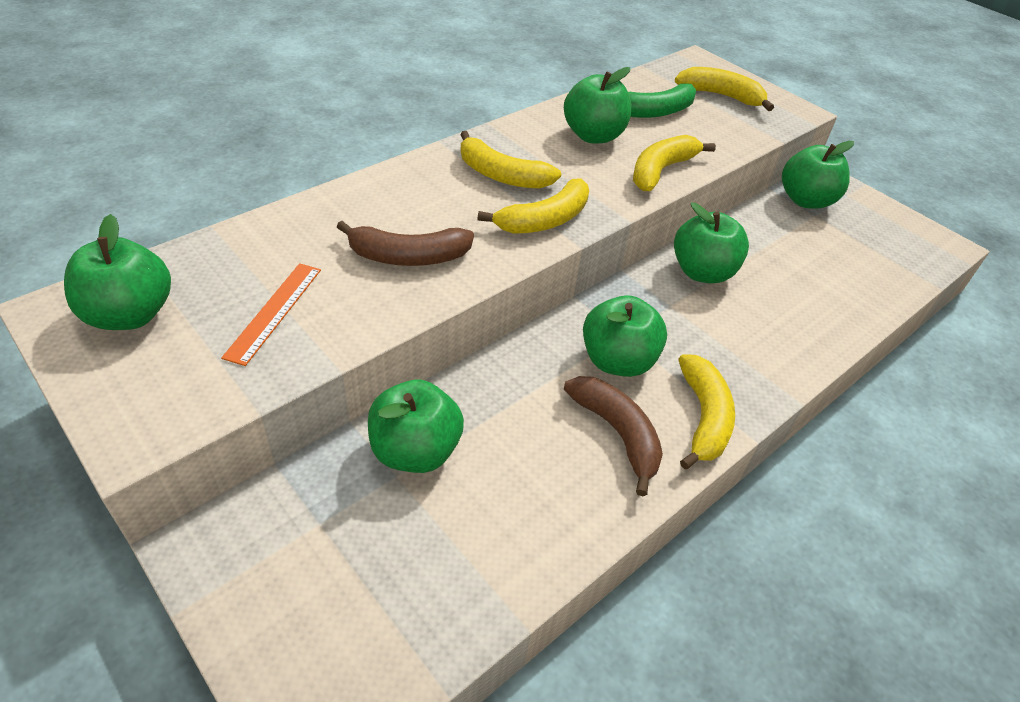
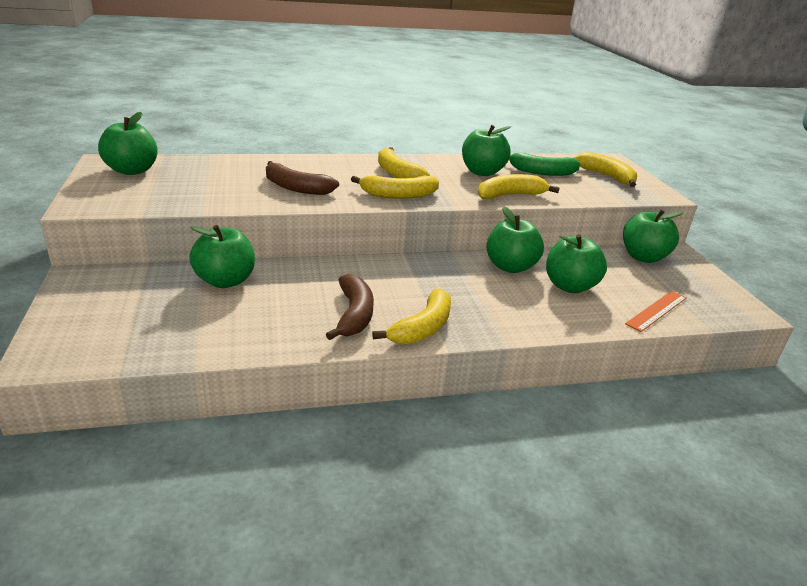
camera: 30 degrees right, 15 degrees down
(274, 311) = (198, 187): orange ruler -> orange ruler (656, 310)
(617, 361) = (396, 286): green apple -> green apple (569, 286)

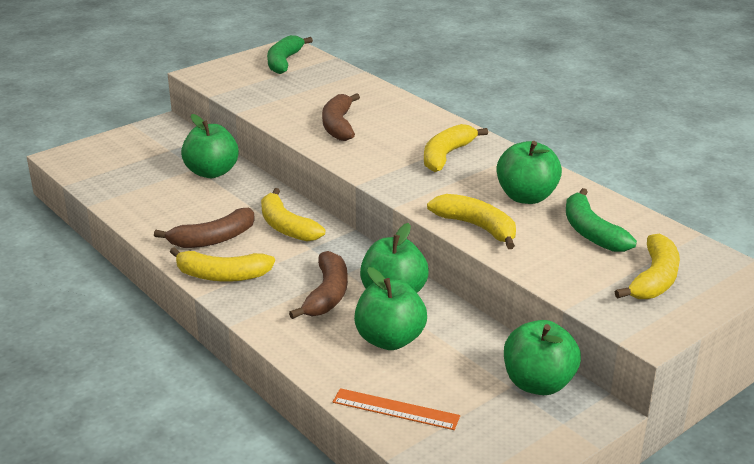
camera: 65 degrees right, 0 degrees up
(132, 170) = (284, 62): green apple -> green banana
(398, 195) = (388, 171): yellow banana -> yellow banana (286, 226)
(492, 291) = (327, 294): none -> brown banana

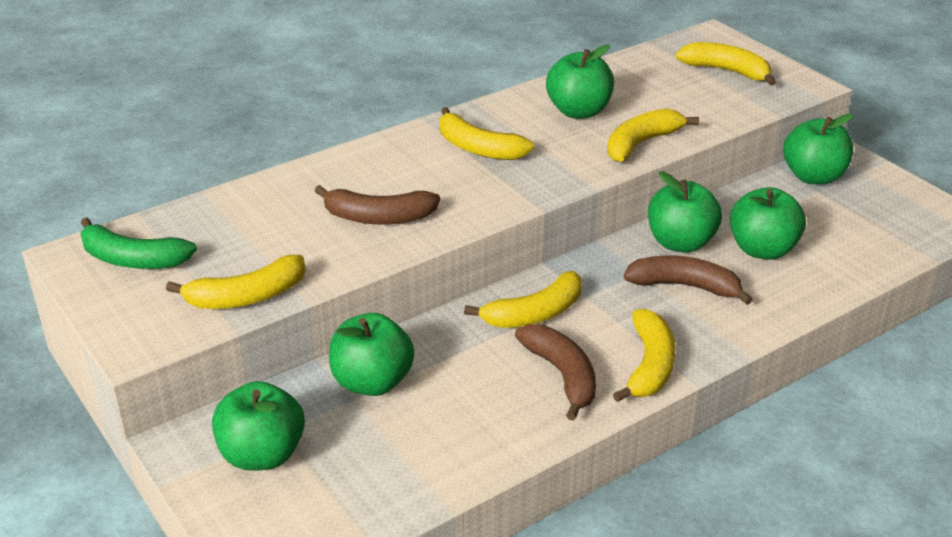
camera: 85 degrees left, 5 degrees up
(150, 146) = (262, 455): none -> green apple
(245, 95) = (247, 297): none -> yellow banana
(395, 409) = (869, 252): orange ruler -> none
(591, 232) = (648, 88): green banana -> none

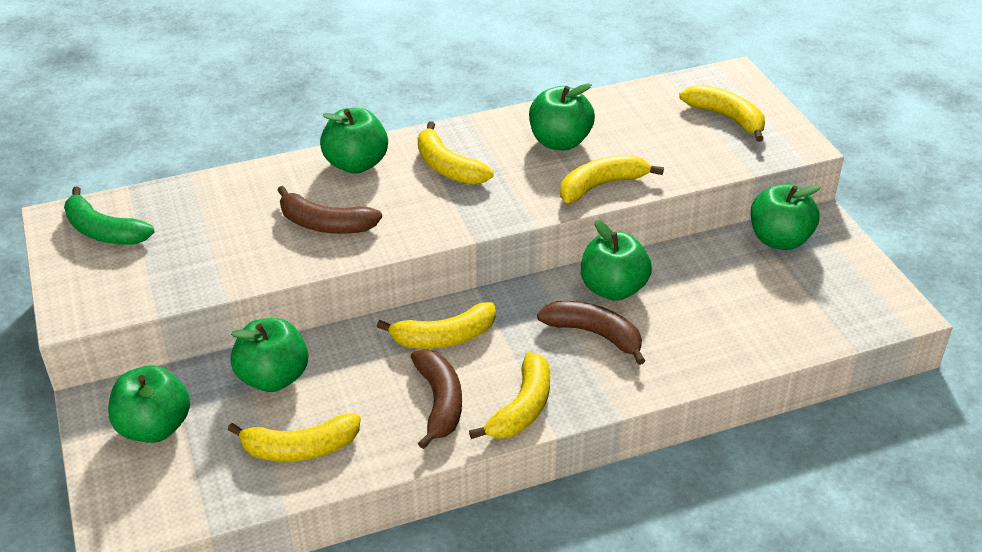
camera: 15 degrees right, 5 degrees up
(247, 297) = (180, 284): yellow banana -> yellow banana (300, 448)
(762, 250) = (688, 309): green apple -> green apple (356, 164)

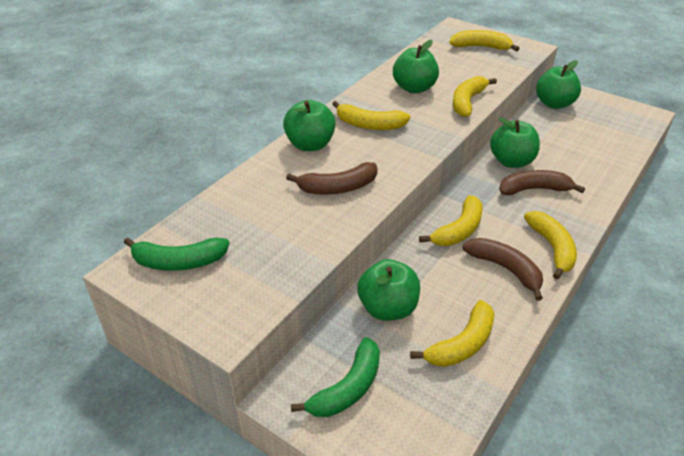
camera: 35 degrees left, 0 degrees up
(154, 427) = (347, 388): green apple -> green banana

